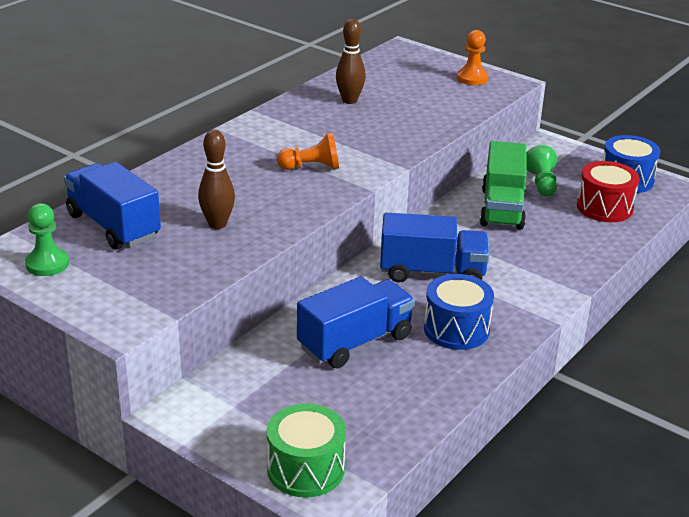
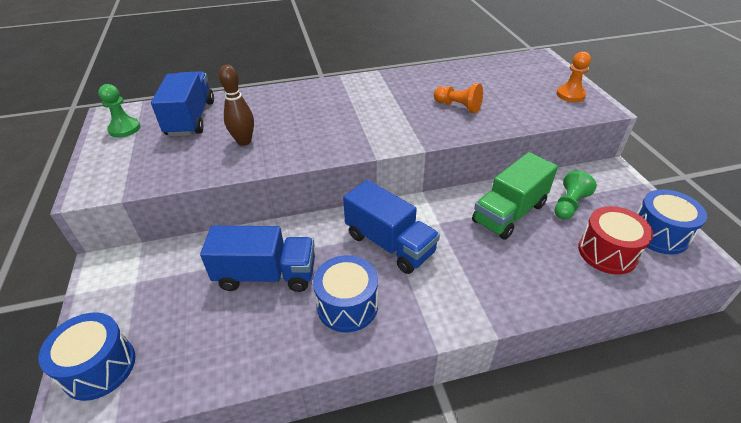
camera: 40 degrees right, 10 degrees up
(305, 469) = (99, 367): green drum -> blue drum
(311, 167) = (358, 123): orange pawn -> orange pawn (458, 106)
(349, 100) = (451, 83): brown bowling pin -> none

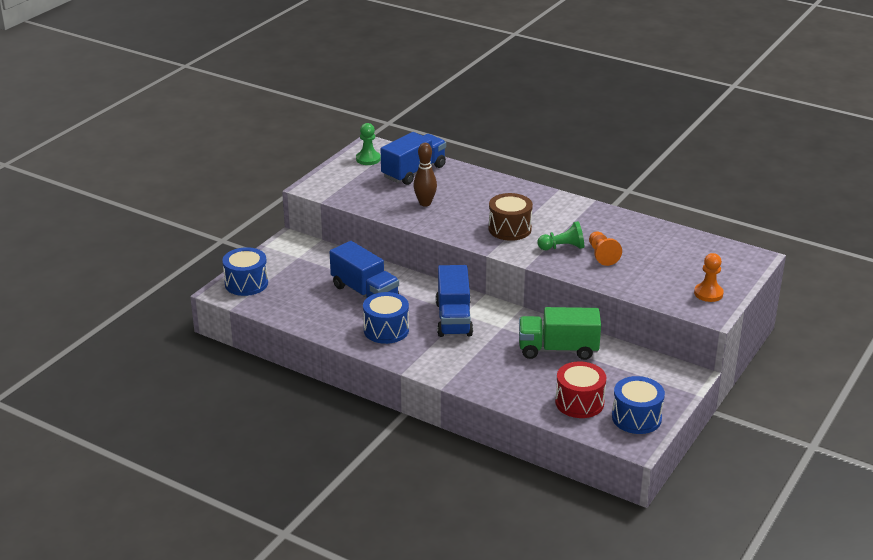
camera: 45 degrees right, 10 degrees down
(355, 124) = (509, 229): none -> brown drum
(569, 205) = (608, 370): green pawn -> green pawn (562, 247)

